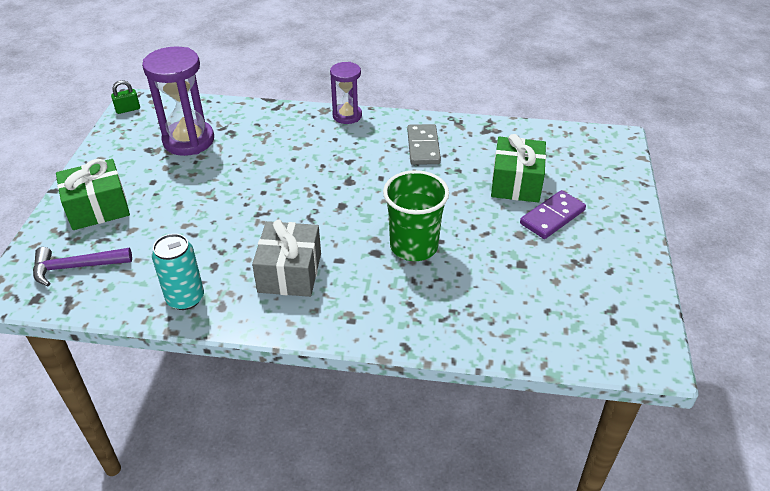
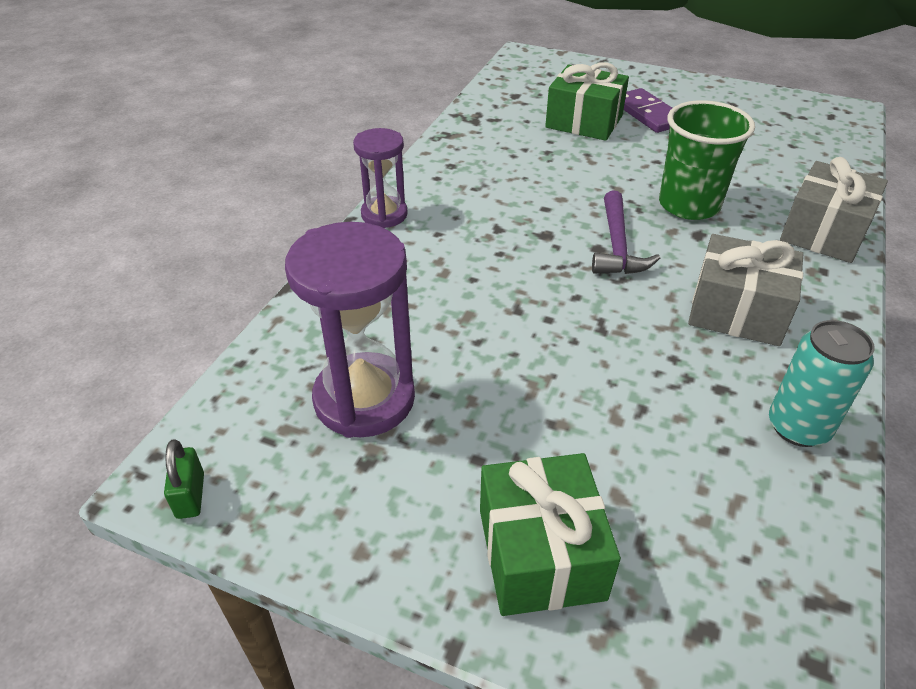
camera: 75 degrees left, 0 degrees up
(76, 267) = (723, 590): purple hammer -> purple hammer (617, 246)
(404, 323) = (823, 232): none -> grey gift
(423, 147) = (490, 167): grey domino -> none

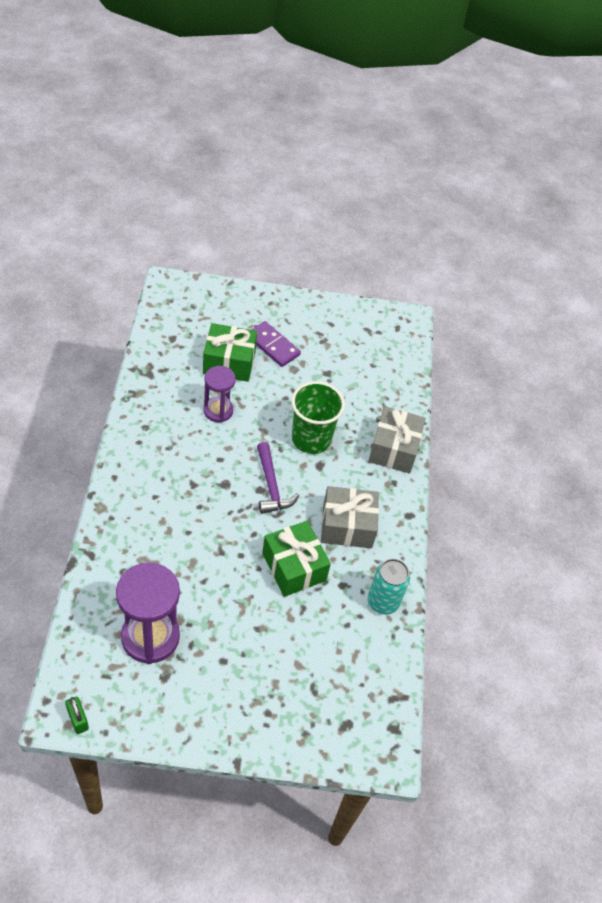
camera: 25 degrees left, 10 degrees up
(384, 215) = (113, 486): purple hourglass -> purple hourglass (218, 411)
(541, 553) = (267, 706): green gift -> green gift (294, 567)

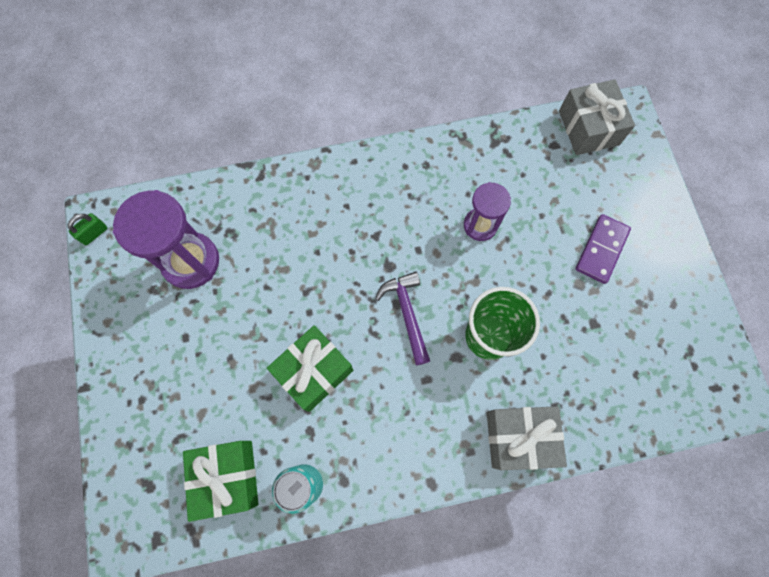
camera: 80 degrees right, 20 degrees up
(229, 362) = (552, 212): green gift -> green gift (227, 477)
(271, 485) = (407, 314): purple hammer -> purple hammer turned 105 degrees clockwise
(347, 526) = (387, 414): grey gift -> grey gift (588, 128)

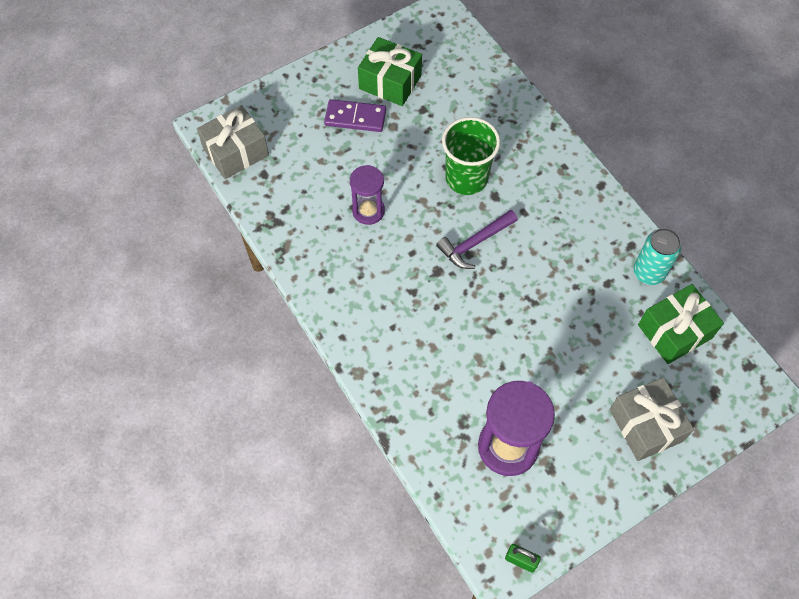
camera: 110 degrees left, 10 degrees down
(314, 371) = (558, 298): green gift -> green gift (390, 82)
(519, 437) = (537, 137): grey gift -> grey gift (645, 425)

